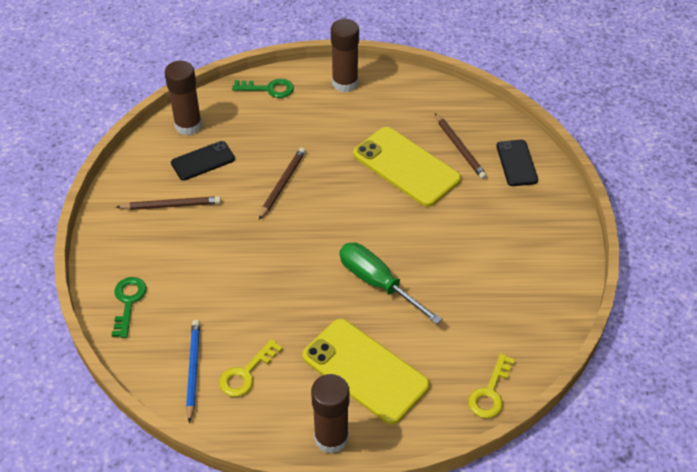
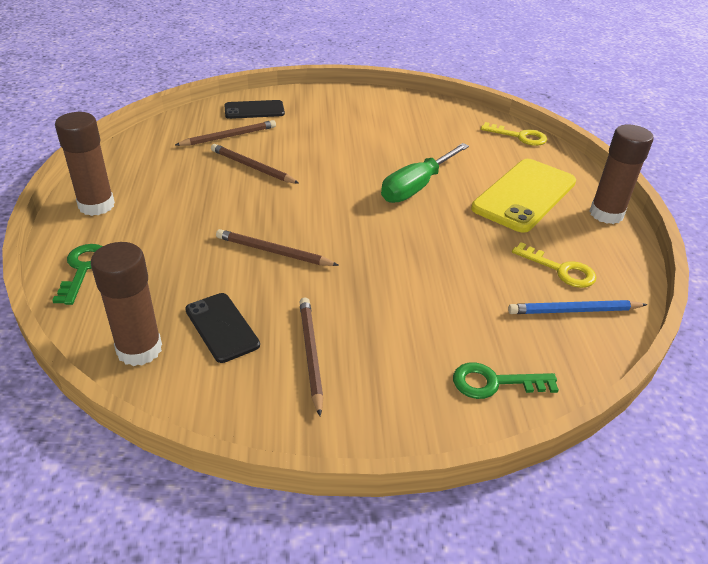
camera: 95 degrees left, 10 degrees down
(406, 167) = (252, 167): yellow phone -> brown pencil

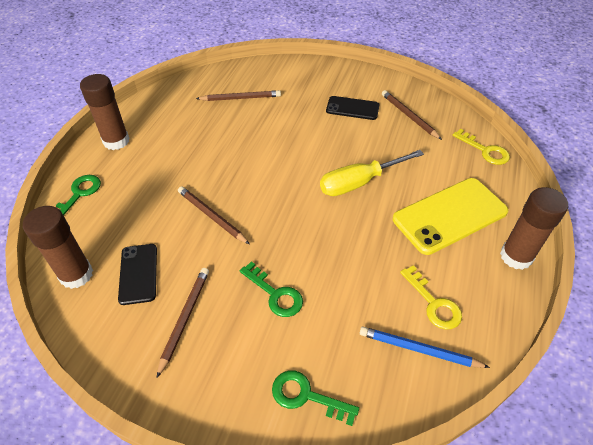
camera: 25 degrees right, 10 degrees up
(252, 167) = (241, 131): brown pencil -> brown pencil (409, 116)
(254, 110) = (274, 76): black phone -> black phone (352, 108)
(398, 304) = (275, 294): none -> green key
(416, 187) = (358, 183): green screwdriver -> yellow screwdriver

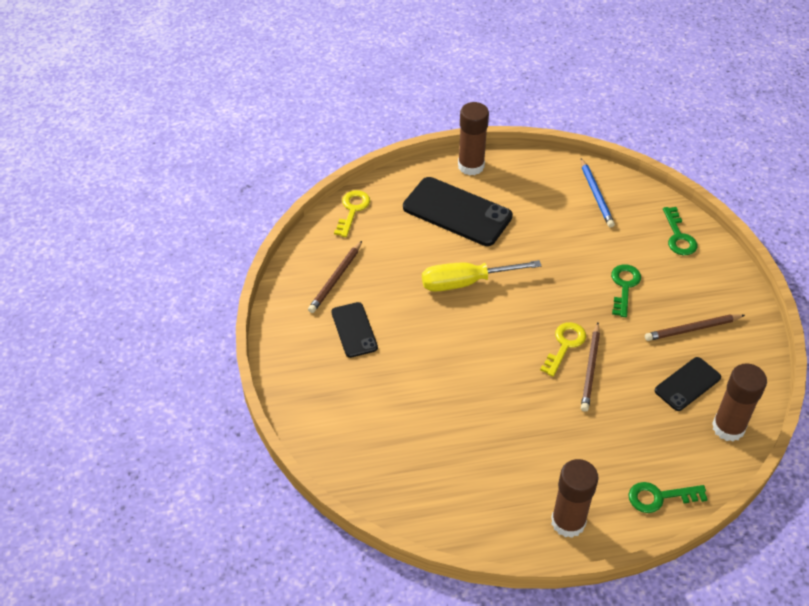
camera: 120 degrees left, 0 degrees up
(240, 98) = (407, 443): brown pencil -> none
(358, 183) = (465, 282): yellow screwdriver -> yellow screwdriver turned 135 degrees clockwise
(434, 303) = (553, 198): yellow key -> yellow key (564, 345)
(450, 215) = (457, 212): yellow phone -> black phone

